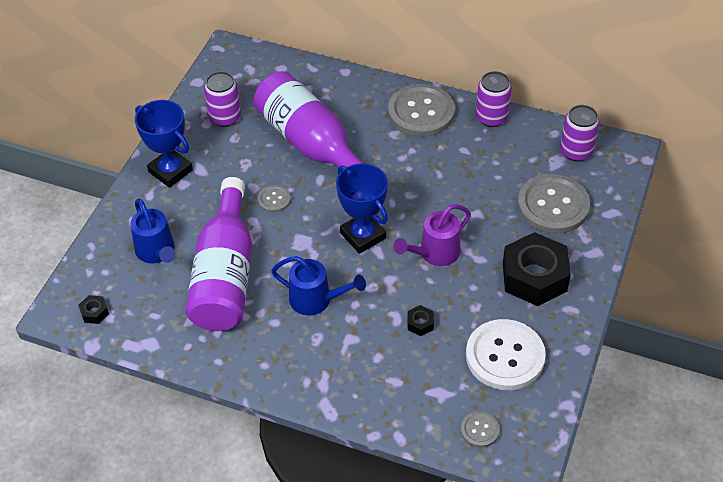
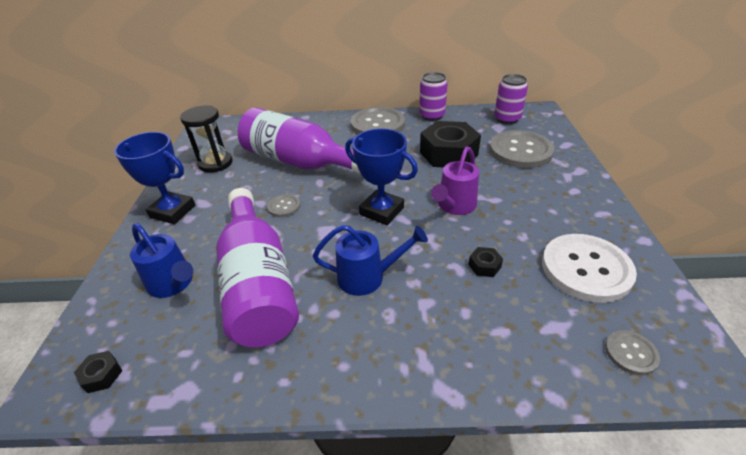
camera: 20 degrees left, 10 degrees down
(225, 117) = (215, 163): purple can -> black hourglass
(534, 277) = (551, 199): black nut -> black nut (448, 153)

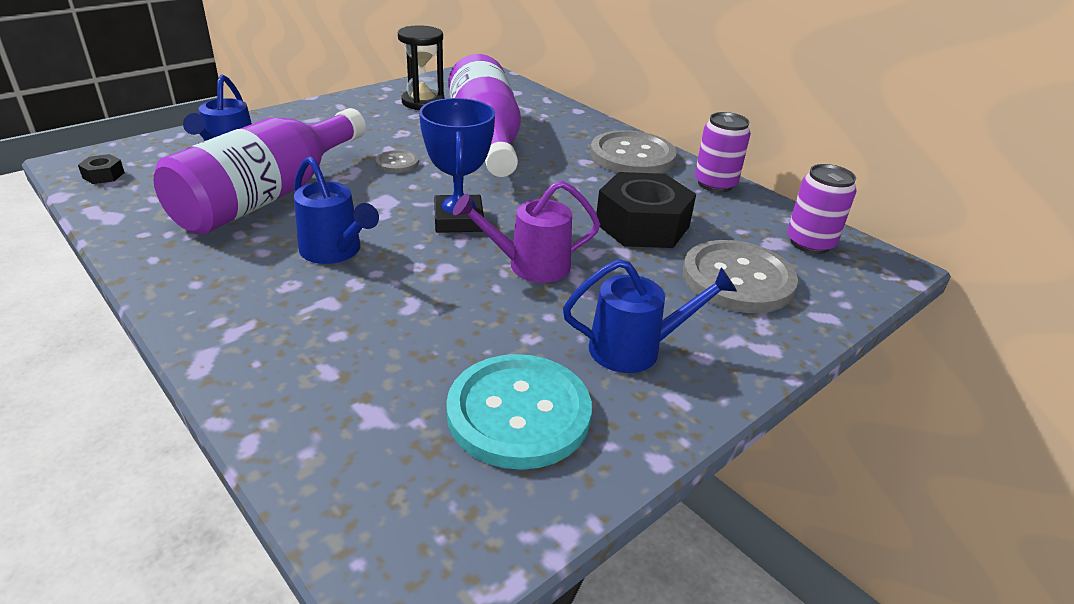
camera: 45 degrees right, 5 degrees down
(173, 211) = (325, 115): blue trophy -> none
(484, 266) = (435, 324): black nut -> none
(555, 206) = (636, 349): none -> blue watering can
(586, 269) = (518, 413): white button -> turquoise button
(631, 353) = (378, 496): grey button -> none

